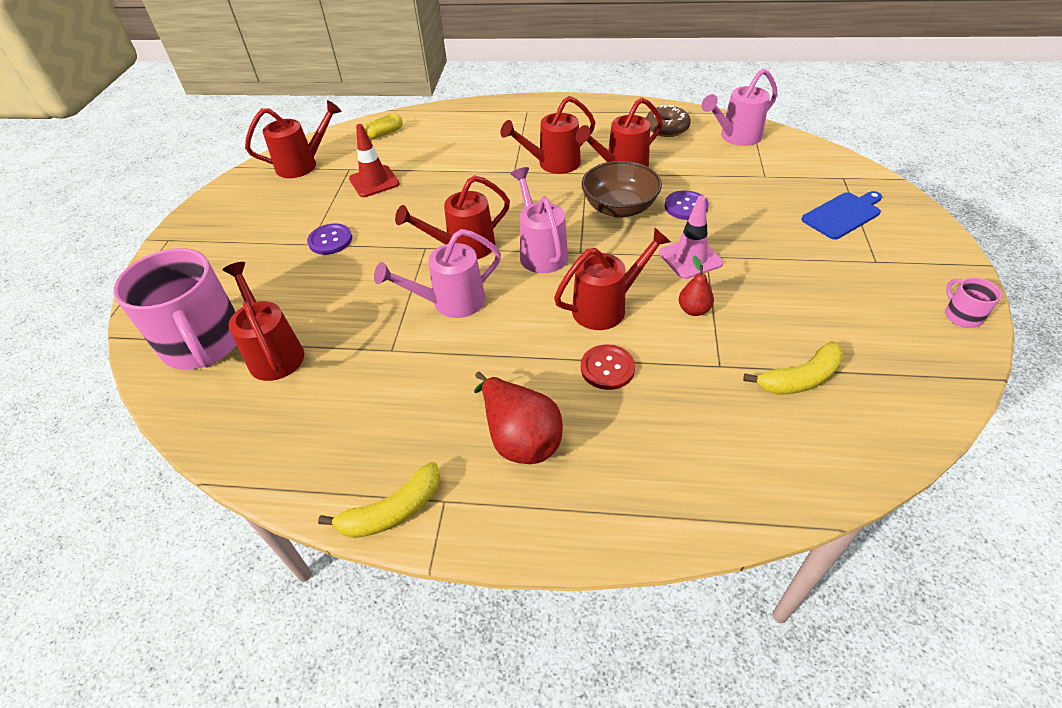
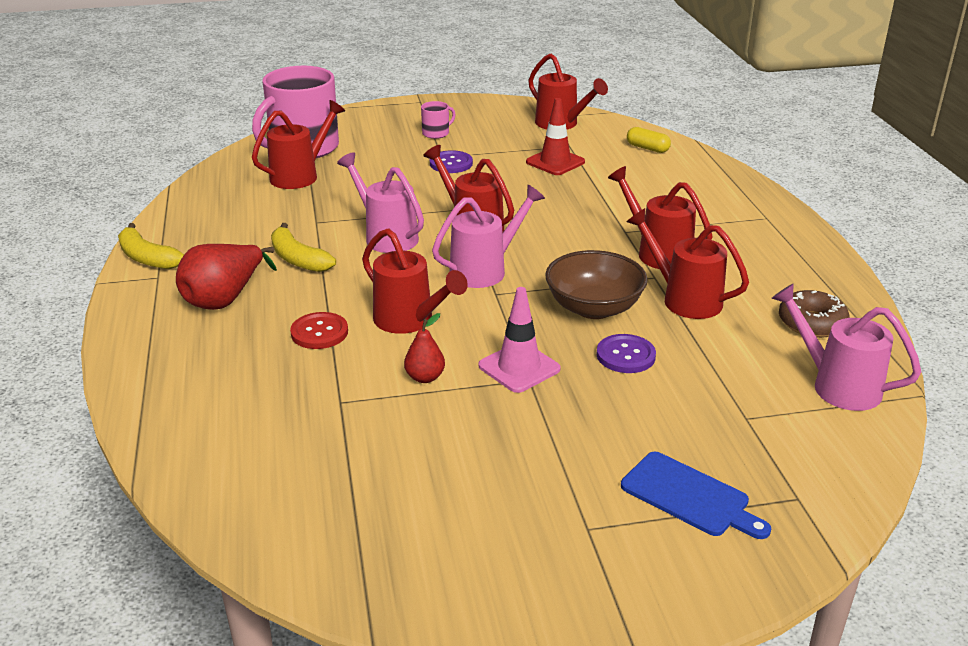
camera: 70 degrees right, 15 degrees down
(799, 379) = (332, 459): yellow banana -> yellow banana (298, 259)
(962, 316) = (495, 612): pink mug -> pink mug (436, 133)

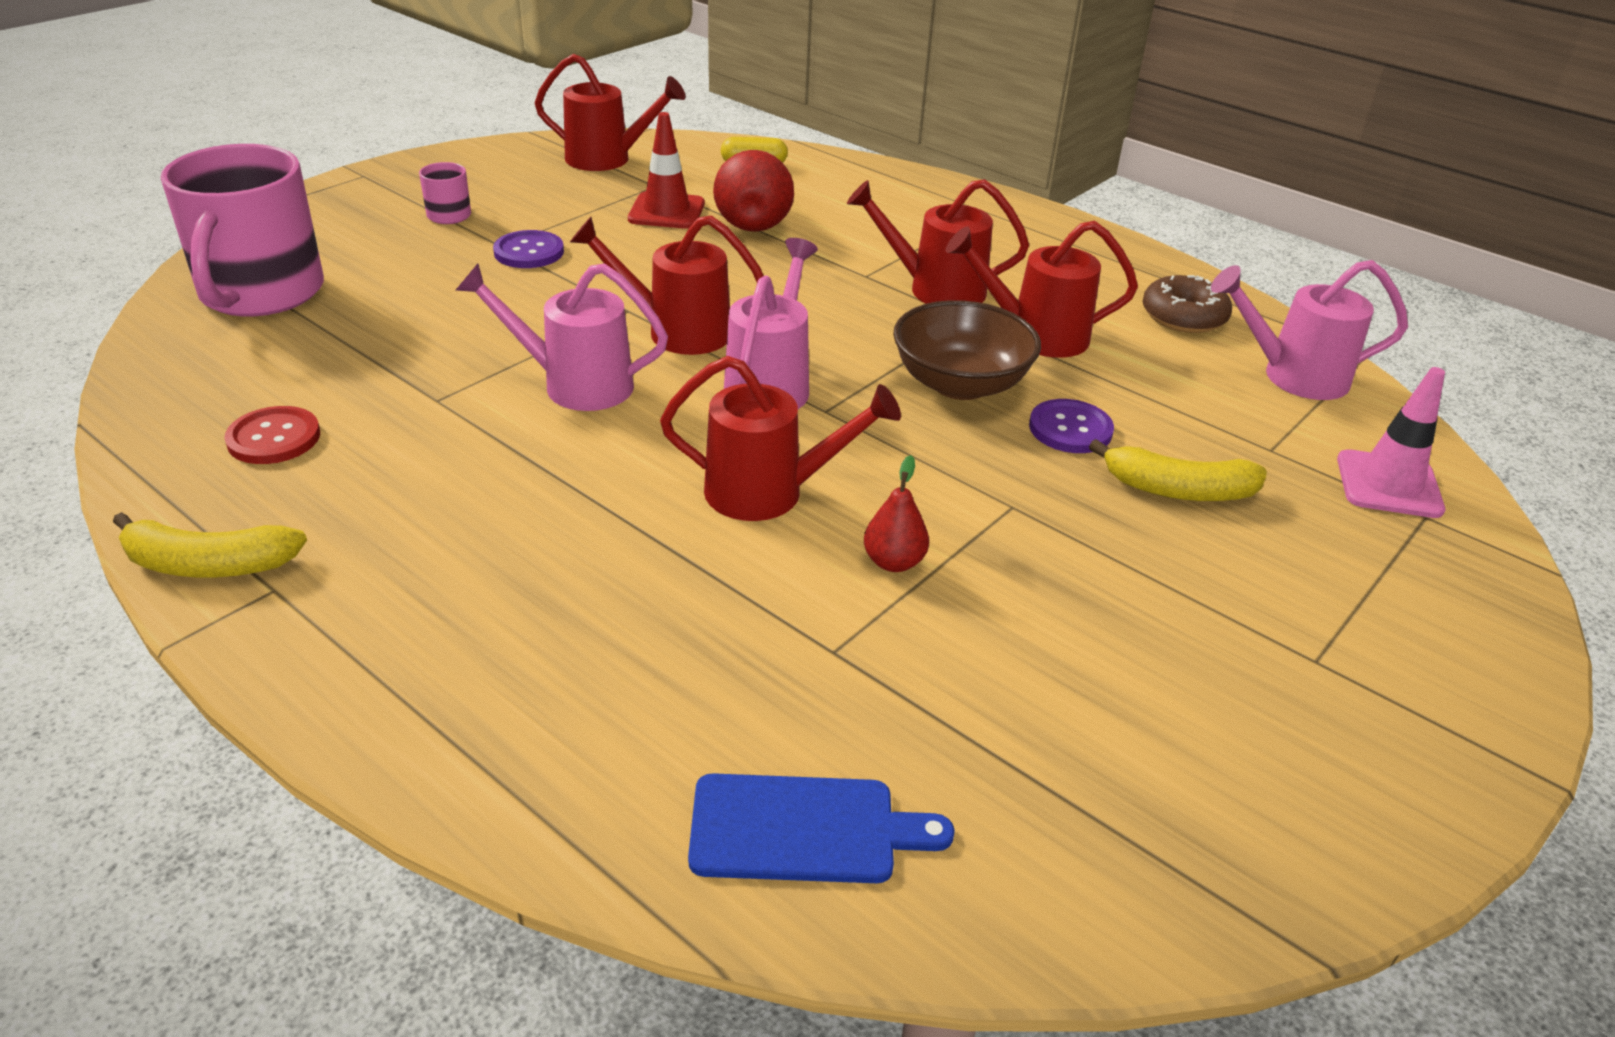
camera: 40 degrees left, 5 degrees up
(225, 299) = (448, 576): red pear -> red pear (753, 221)
(298, 259) = (484, 466): yellow banana -> yellow banana (1178, 490)
(300, 175) = (313, 337): red watering can -> none
(319, 332) = (668, 563): red button -> red button (274, 438)
(519, 367) = (982, 496): pink traffic cone -> pink traffic cone (1388, 485)
(689, 496) = (1347, 566): blue cutting board -> blue cutting board (804, 829)

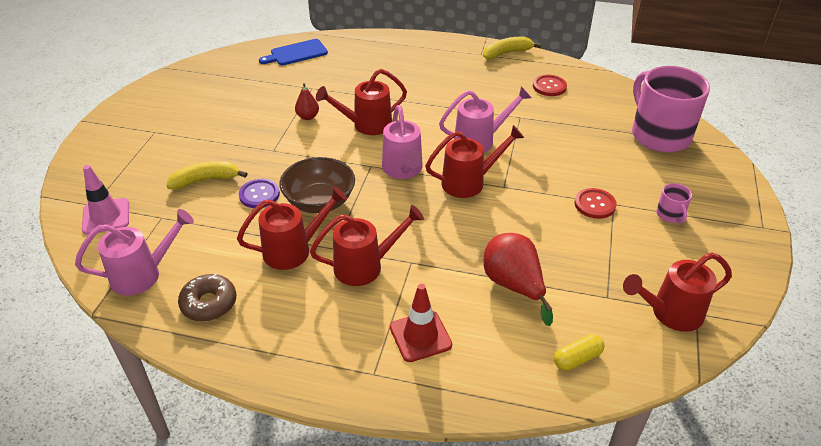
camera: 155 degrees right, 5 degrees up
(529, 252) = (595, 204): purple button -> red button
(666, 211) = (570, 271): red traffic cone -> red traffic cone (420, 336)

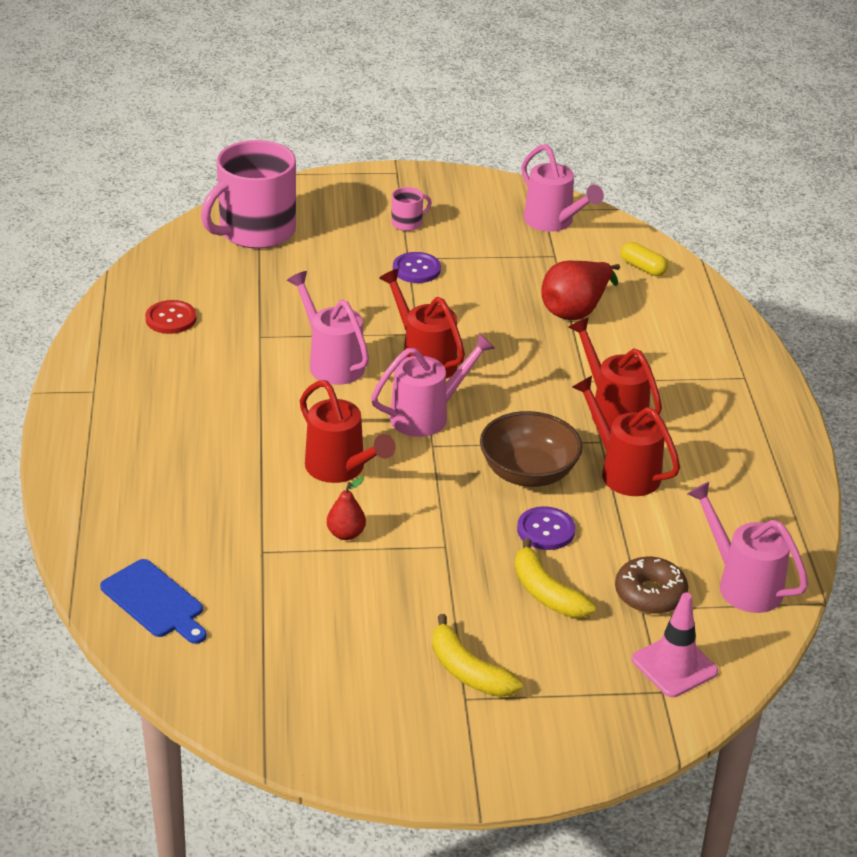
camera: 110 degrees left, 5 degrees down
(209, 303) = (744, 513): brown donut -> brown donut (650, 594)
(420, 336) = (681, 357): red traffic cone -> none
(507, 53) = (83, 366): yellow banana -> yellow banana (468, 671)
(595, 204) = (416, 269): red button -> purple button
(670, 313) = (553, 222): red watering can -> pink watering can

